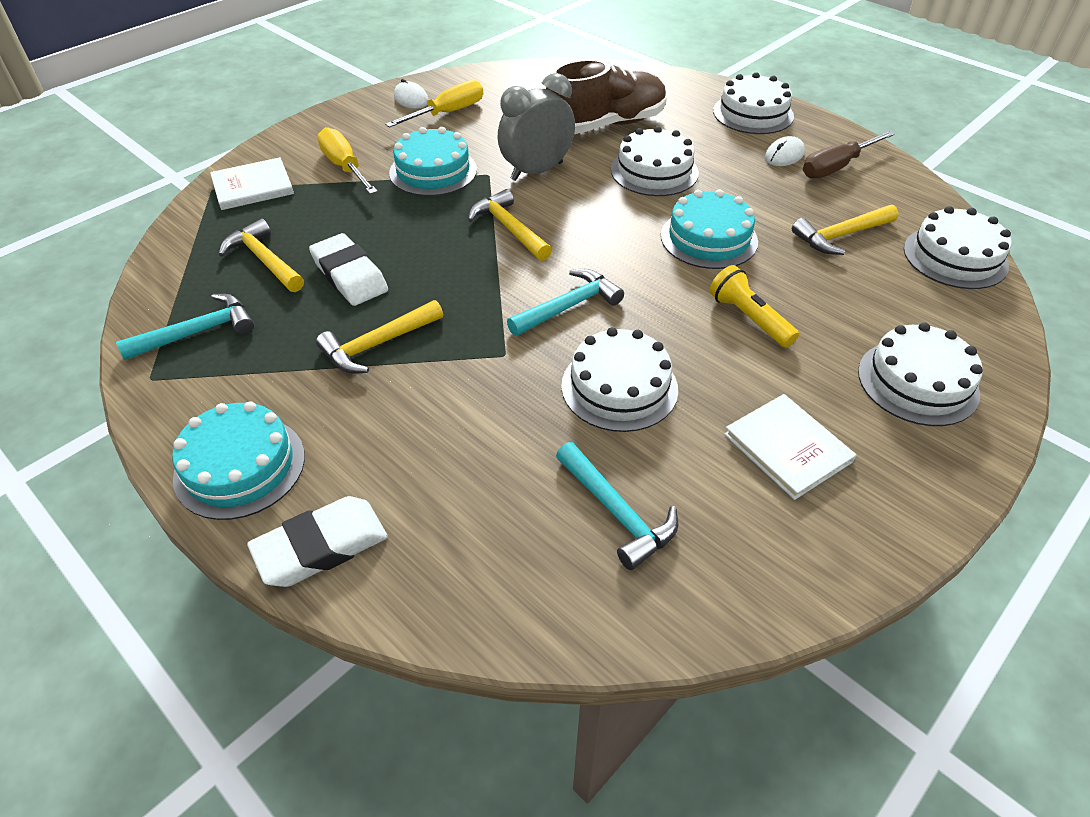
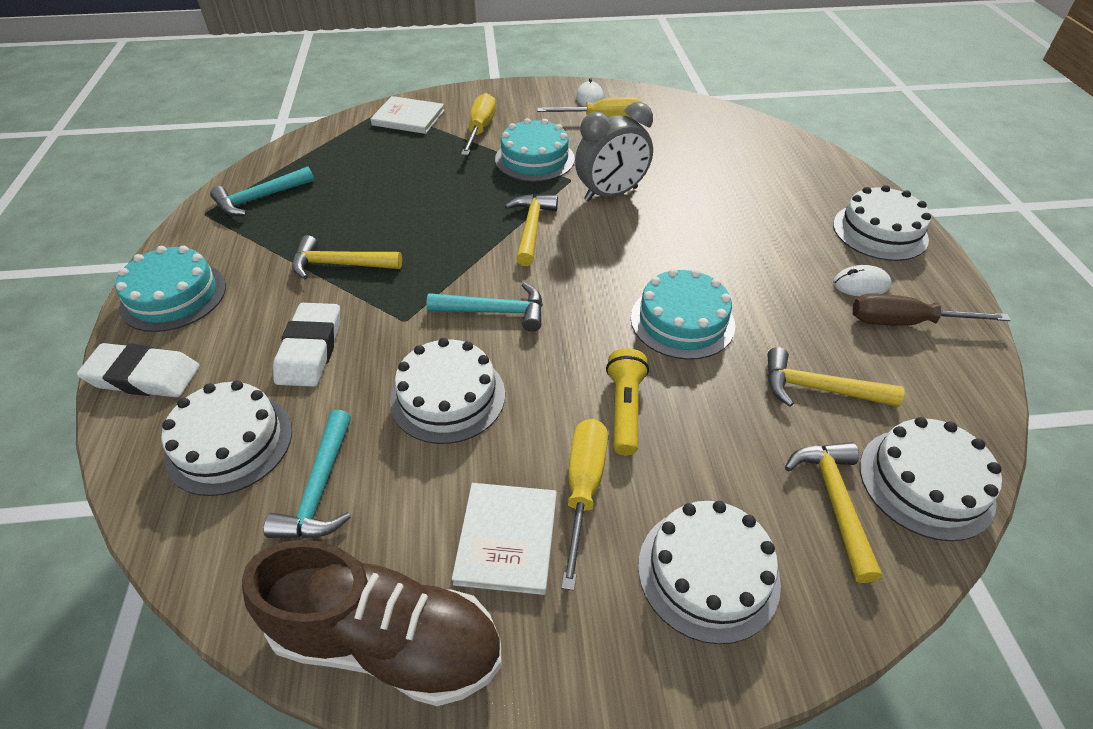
camera: 40 degrees right, 0 degrees up
(197, 332) = (260, 198): turquoise hammer -> turquoise hammer turned 135 degrees clockwise
(264, 260) = (352, 171): yellow hammer -> yellow hammer (834, 502)
(349, 275) = (386, 207): white eraser -> white eraser (310, 349)
(537, 171) = (611, 194): grey clock -> grey clock turned 150 degrees clockwise
(606, 125) = (719, 182): brown shoe -> brown shoe (387, 642)
(654, 171) = (710, 239): white cake -> white cake (229, 443)
(790, 384) = (583, 488): none -> yellow screwdriver

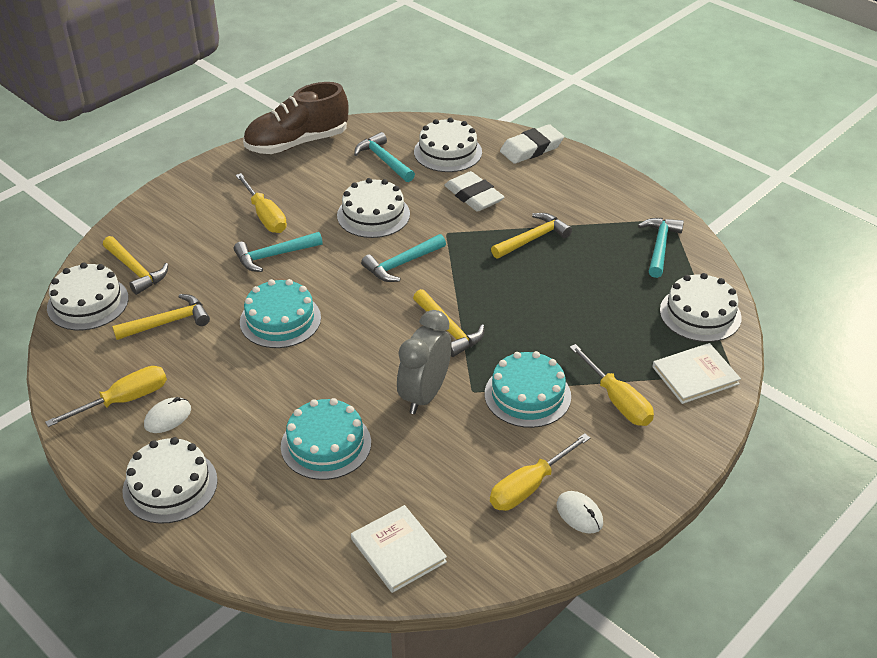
camera: 140 degrees right, 5 degrees down
(173, 296) = (589, 178): turquoise cake -> turquoise cake (326, 444)
(507, 539) = (283, 185): white book -> white book (398, 550)
(625, 409) = (274, 256): yellow flashlight -> turquoise hammer
(708, 572) = (184, 217): white cake -> white cake (700, 314)
(904, 322) = (124, 400): brown screwdriver -> yellow screwdriver

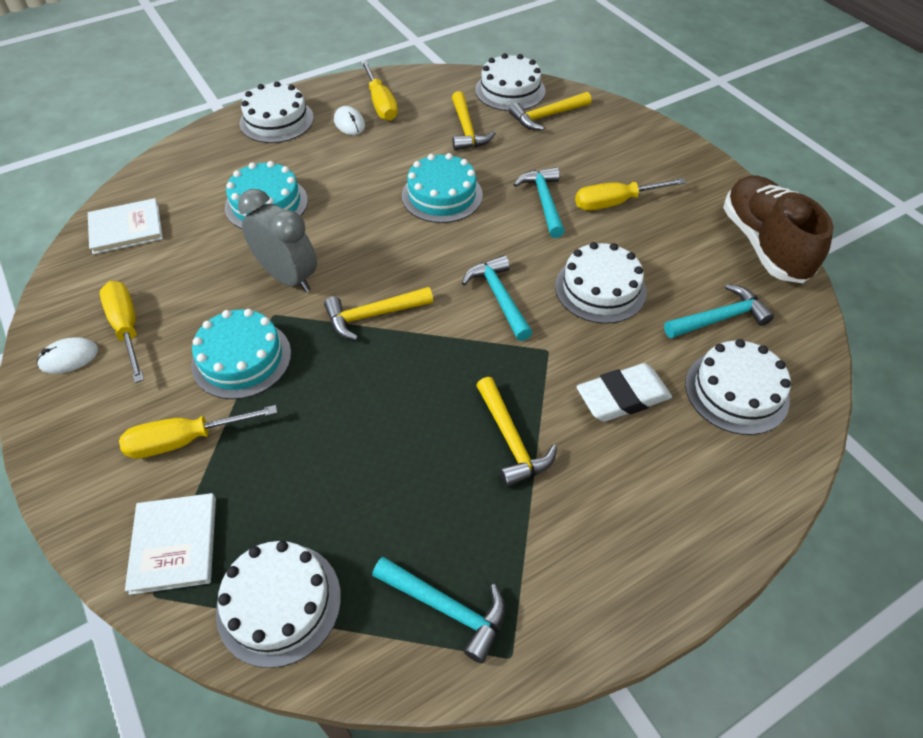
camera: 105 degrees right, 10 degrees up
(531, 148) = (741, 503): white eraser -> none

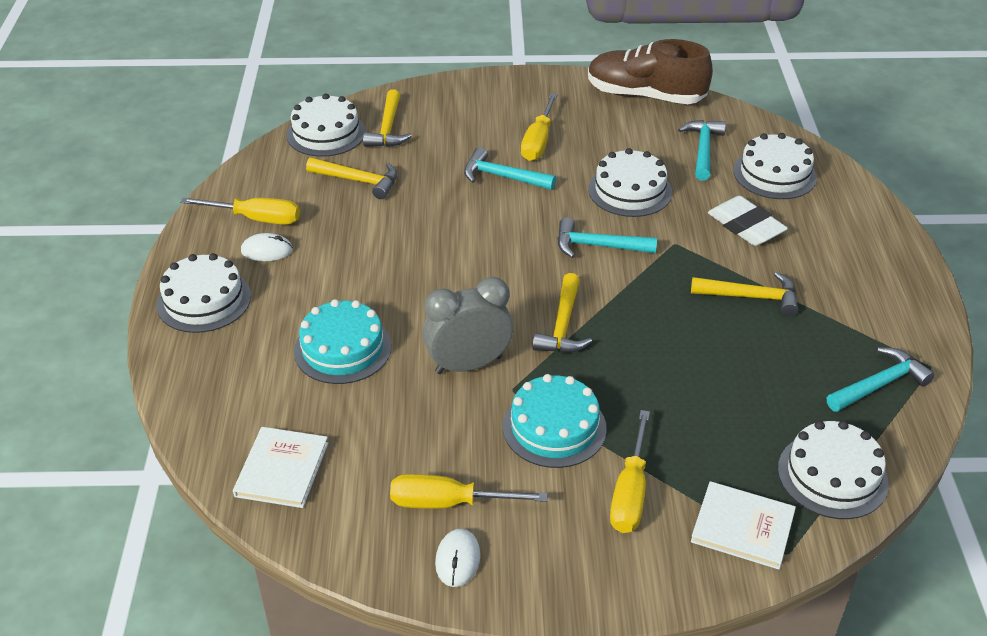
camera: 60 degrees left, 10 degrees down
(442, 195) = (439, 230): turquoise cake -> none
(622, 397) = (745, 226): white eraser -> white eraser turned 45 degrees counterclockwise

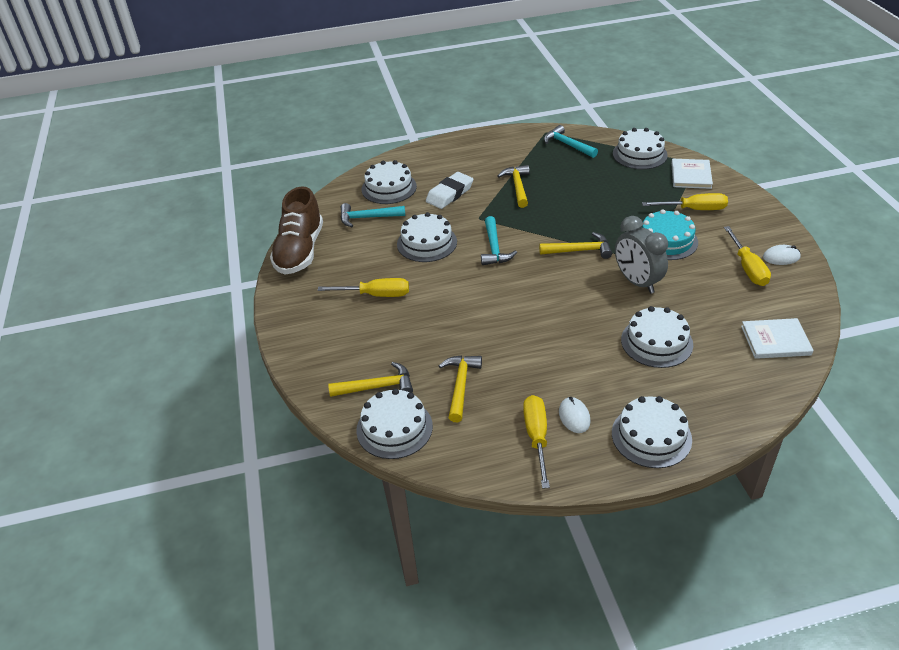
camera: 100 degrees left, 0 degrees up
(342, 348) = (656, 342): turquoise cake -> white cake
(503, 177) = (429, 305): turquoise hammer -> none

